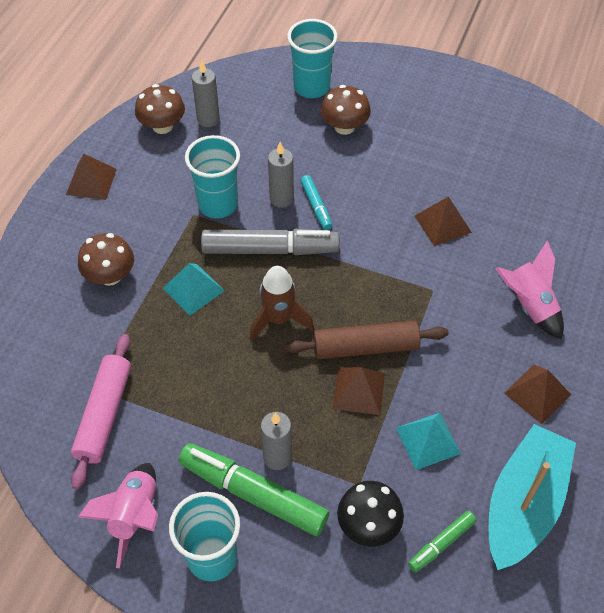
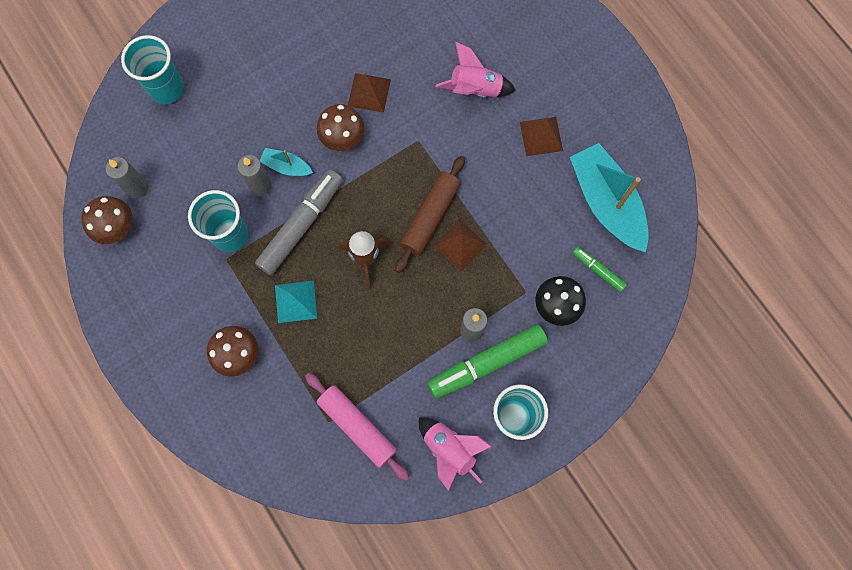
camera: 55 degrees left, 20 degrees up
(91, 181) = (132, 316): brown pyramid -> none
(316, 206) = (287, 166): turquoise marker -> turquoise boat
(344, 127) = (227, 94): brown mushroom -> brown mushroom (342, 137)
(428, 440) = (526, 228): turquoise pyramid -> none
(441, 543) = (598, 270): green marker -> green marker turned 135 degrees clockwise

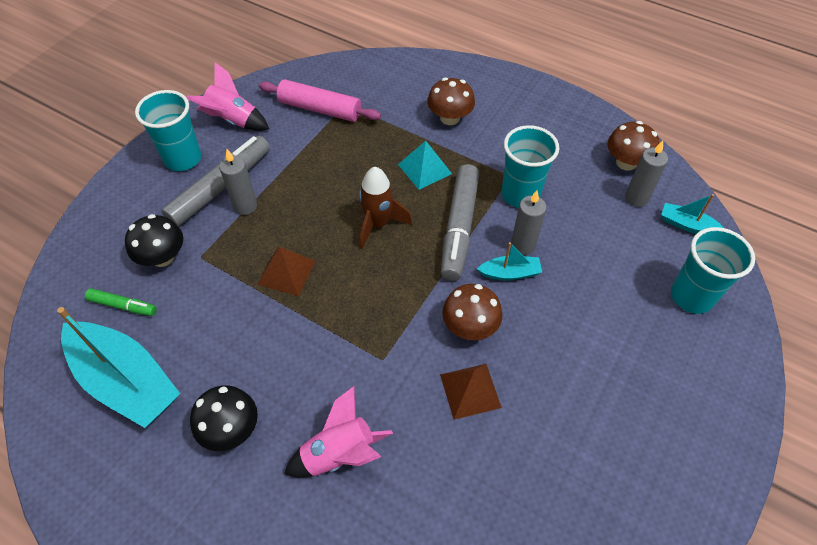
camera: 155 degrees right, 20 degrees down
(119, 146) = (686, 225): none -> turquoise boat
(430, 217) = (330, 286): brown rolling pin -> none
(487, 363) = (221, 187): green marker -> grey marker
(541, 136) = (231, 429): brown pyramid -> black mushroom

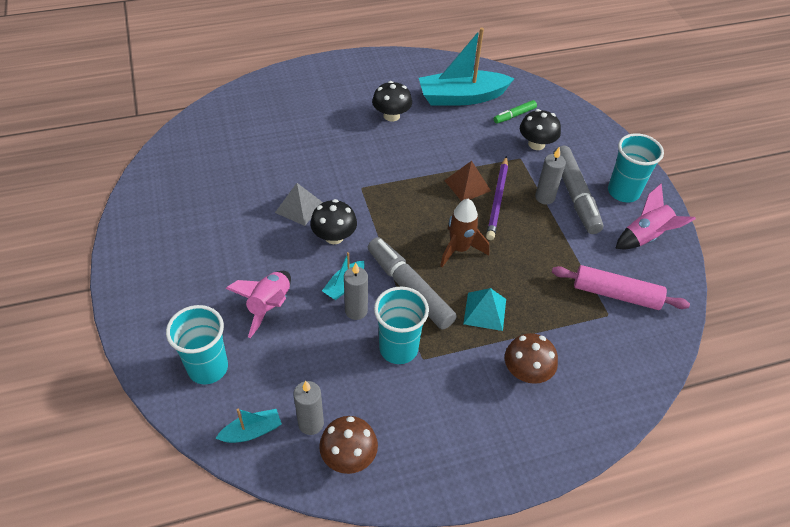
camera: 130 degrees right, 5 degrees down
(284, 237) = (497, 200): none -> purple pencil
(320, 109) = (616, 294): pink rolling pin -> pink rolling pin turned 45 degrees clockwise
(339, 454) = (332, 141): pink rocket -> pink rocket (269, 306)
(470, 326) = (334, 237): brown mushroom -> black mushroom
(470, 390) = (299, 207): brown pyramid -> grey pyramid

